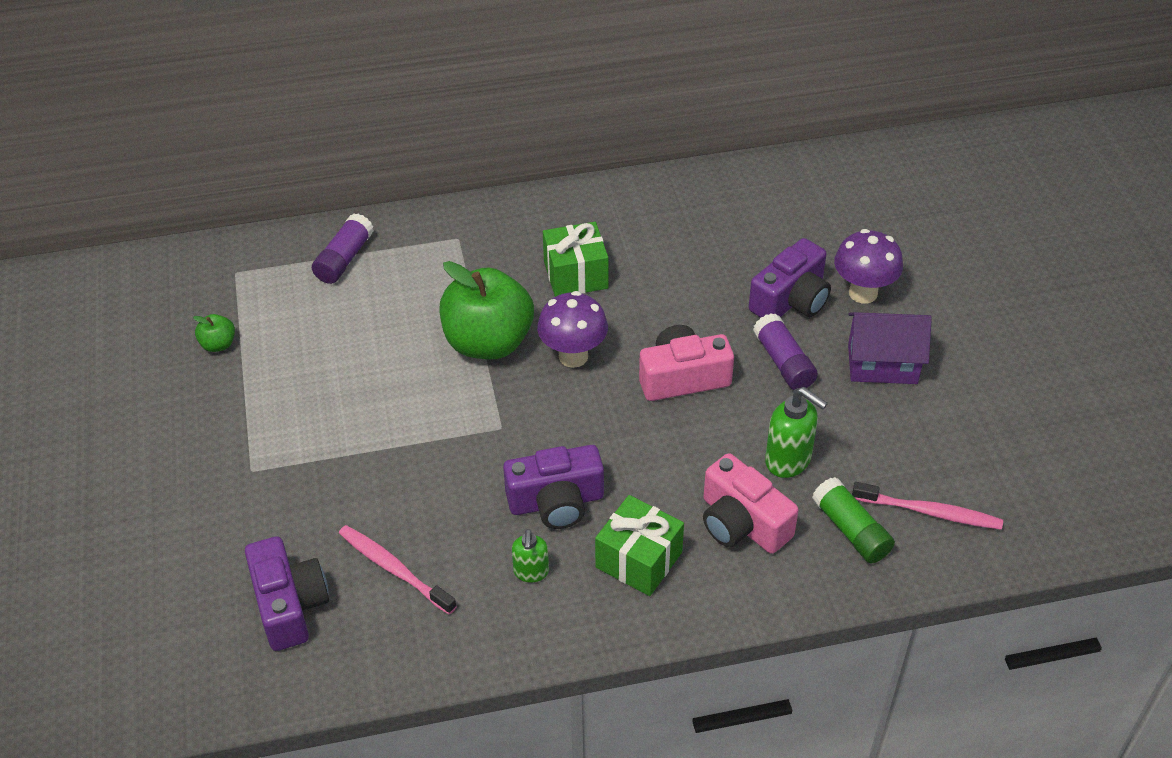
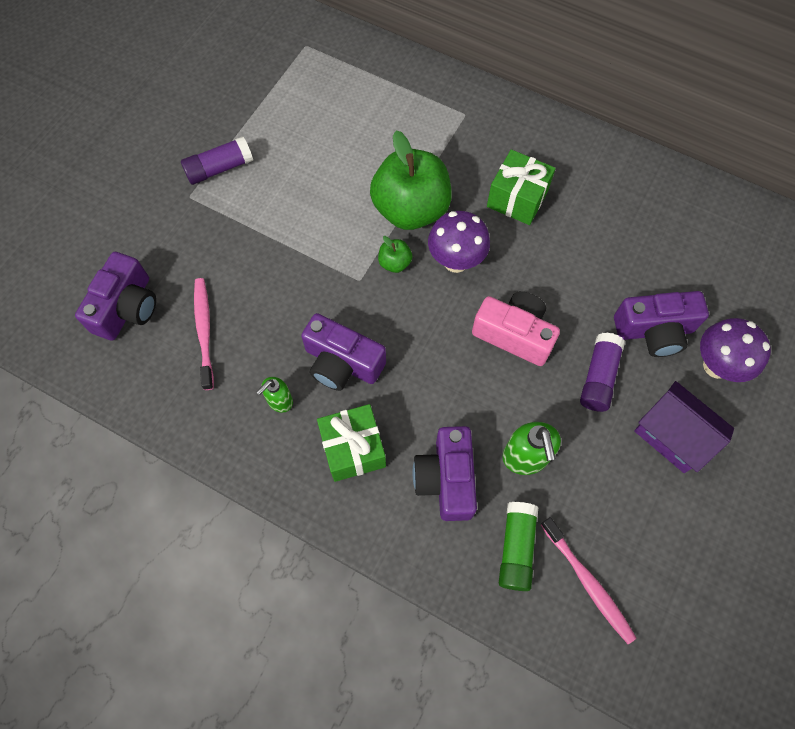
camera: 40 degrees right, 20 degrees up
(218, 344) = (250, 92): green apple -> green apple (395, 263)
(344, 259) = (379, 80): purple glue stick -> purple glue stick (219, 168)
(742, 523) = (446, 479): pink camera -> purple camera

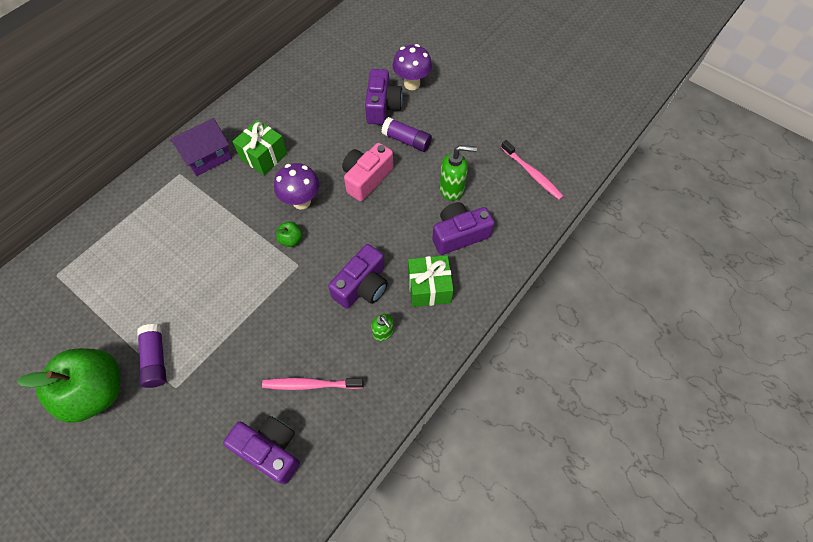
camera: 80 degrees left, 5 degrees down
(411, 209) = (249, 222): green apple -> green apple (97, 391)
(446, 479) = (459, 235): purple camera -> purple camera turned 150 degrees clockwise
(516, 548) = (508, 205): green glue stick -> none
(587, 582) = (532, 173): pink toothbrush -> pink toothbrush turned 75 degrees clockwise
(672, 436) = (451, 114): purple house -> purple house (208, 157)

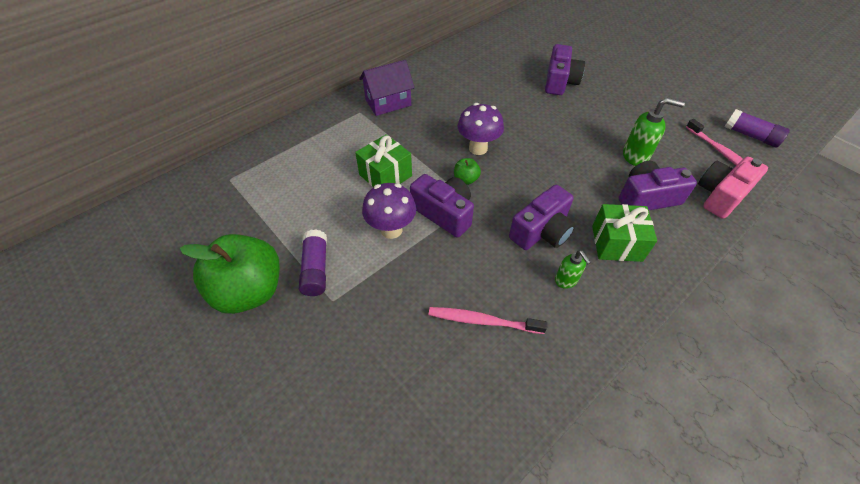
camera: 10 degrees right, 10 degrees down
(264, 156) = (442, 107): green gift -> green gift (385, 175)
(270, 450) = (433, 384): purple camera -> purple camera (444, 213)
(366, 178) = (545, 137): pink camera -> pink camera (721, 195)
(406, 140) = (585, 111): purple glue stick -> purple glue stick (750, 136)
(412, 84) = (588, 67): purple mushroom -> purple mushroom (391, 230)

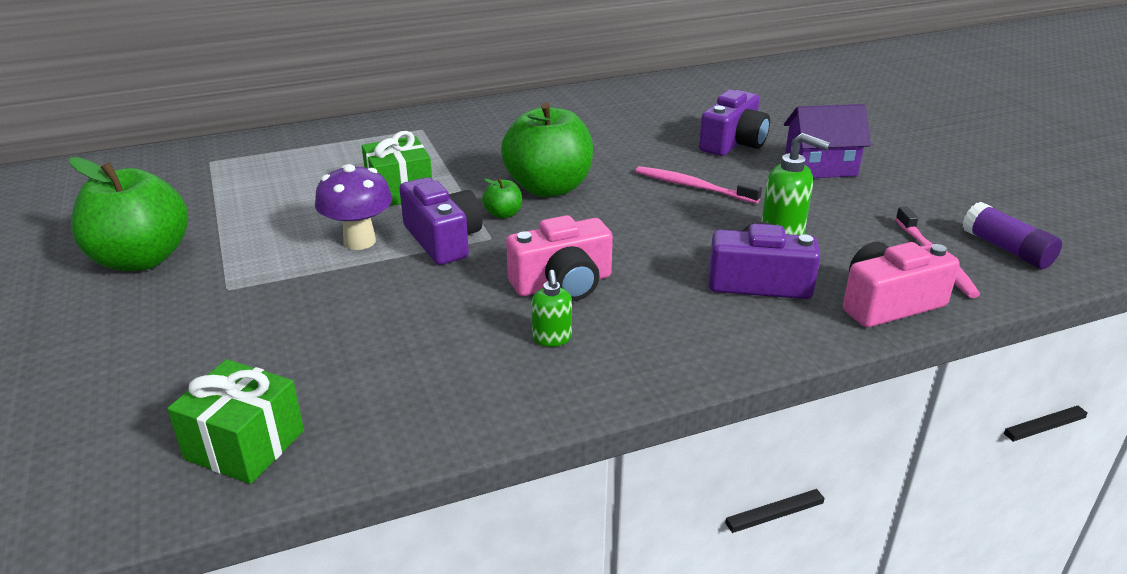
camera: 20 degrees right, 20 degrees down
(315, 269) = (234, 257): purple glue stick -> none
(388, 102) = (467, 126): purple house -> purple house (820, 167)
(478, 148) = (548, 188): purple mushroom -> green apple
(483, 321) = (397, 351): pink toothbrush -> pink toothbrush (693, 187)
(541, 231) = (563, 284): purple camera -> pink camera
(616, 243) = (665, 318): green gift -> green gift (245, 445)

